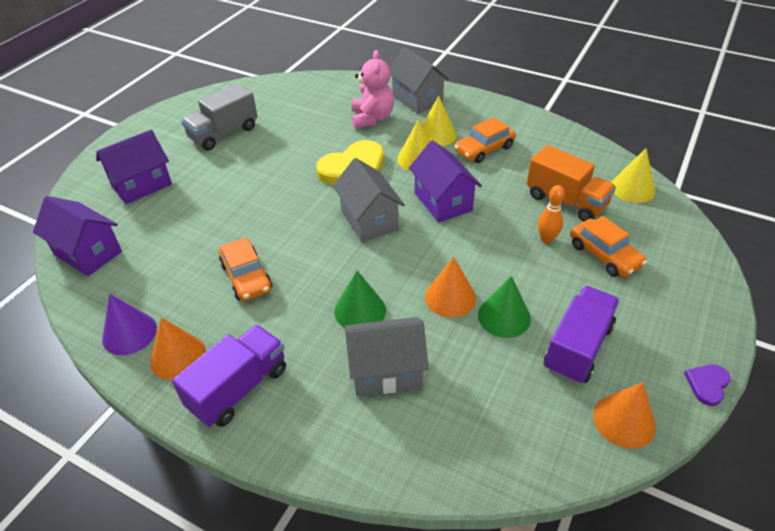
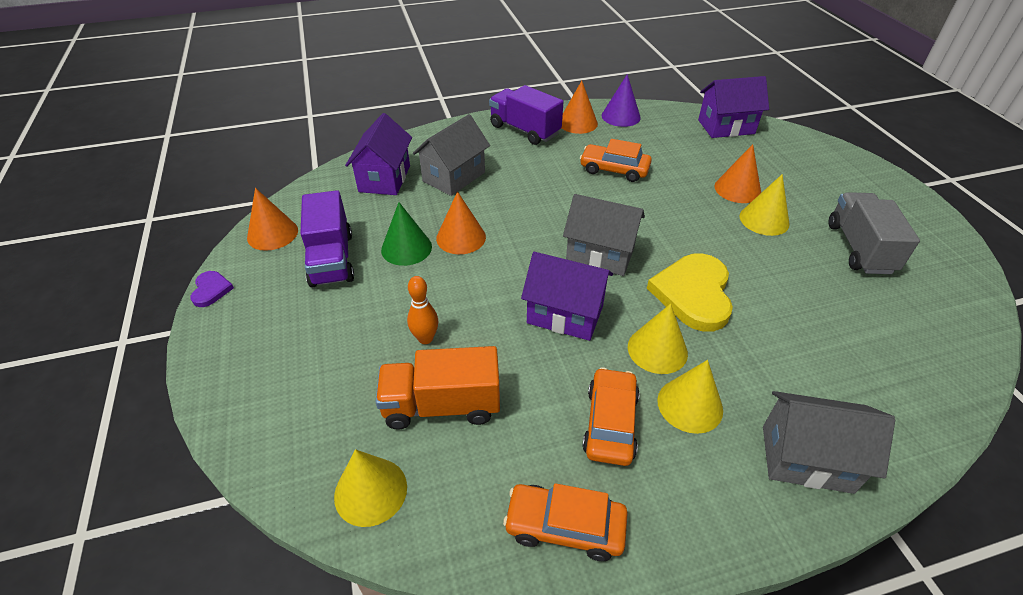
camera: 135 degrees right, 0 degrees up
(141, 185) = (800, 173): purple house -> purple house (385, 178)
(202, 202) = (737, 189): none -> orange cone
(233, 175) = (764, 220): none -> yellow cone
(238, 388) = (524, 130): purple truck -> purple truck turned 135 degrees clockwise
(360, 310) = (513, 194): green cone -> none
(372, 118) = (791, 374): pink teddy bear -> none
(604, 255) = (354, 358): orange car -> orange car (565, 526)

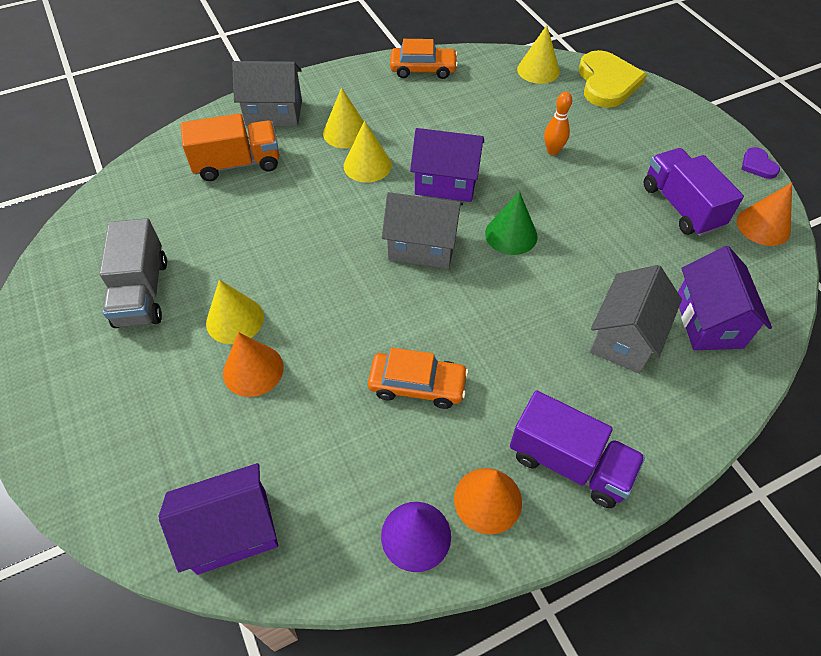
camera: 170 degrees right, 10 degrees up
(406, 248) = (618, 228): green cone -> green cone (511, 234)
(442, 405) = (518, 112): orange truck -> orange truck (237, 164)
(461, 237) = (571, 248): orange cone -> none
(610, 423) = (401, 116): orange car -> none
(693, 294) = (332, 216): yellow heart -> yellow heart (607, 82)

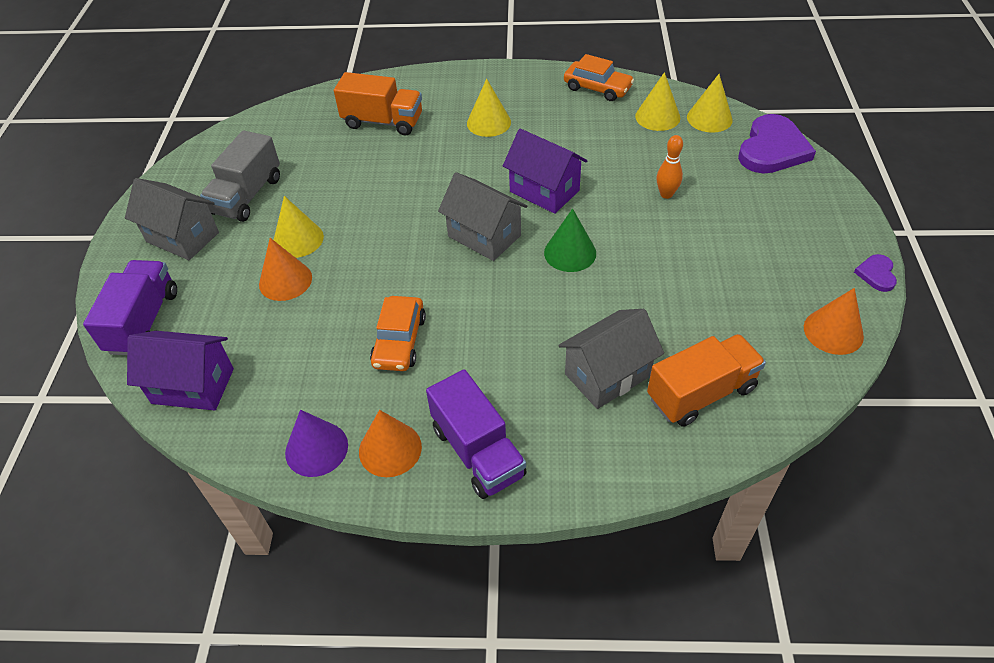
camera: 30 degrees right, 5 degrees down
(274, 113) = (440, 89): grey house -> grey house (183, 237)
(367, 165) = (487, 155): yellow cone -> yellow cone (657, 117)
(417, 385) = (399, 341): orange car -> orange car turned 60 degrees clockwise
(607, 82) = (772, 149): yellow heart -> purple heart
(681, 206) = (757, 284): purple truck -> purple truck (143, 321)
(708, 321) = (701, 393): purple house -> orange truck

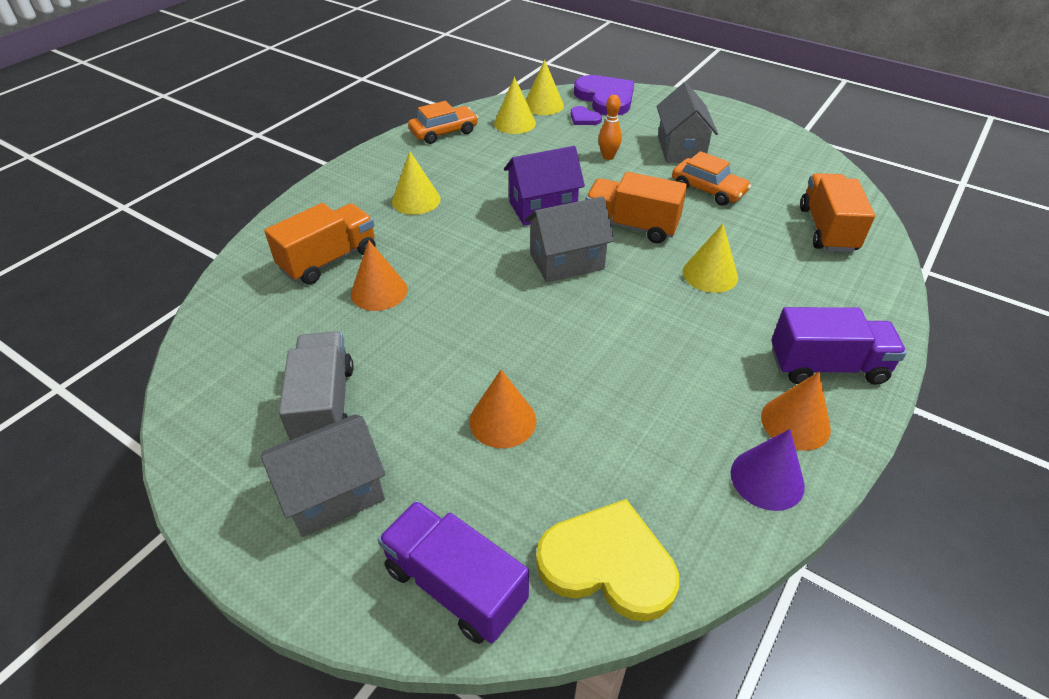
camera: 60 degrees left, 5 degrees down
(193, 386) = (608, 563): purple house -> yellow heart
(247, 196) = (324, 405): grey truck -> grey truck turned 150 degrees counterclockwise
(298, 239) = (446, 387): yellow cone -> yellow cone (710, 274)
(399, 341) = (660, 365): orange car -> orange car (708, 190)
(570, 253) = (631, 226): green cone -> orange truck
(607, 375) = (782, 263): grey house -> grey house (681, 149)
(833, 331) = (803, 155): orange cone -> orange cone (379, 291)
(876, 274) = (762, 119): purple heart -> purple heart (584, 118)

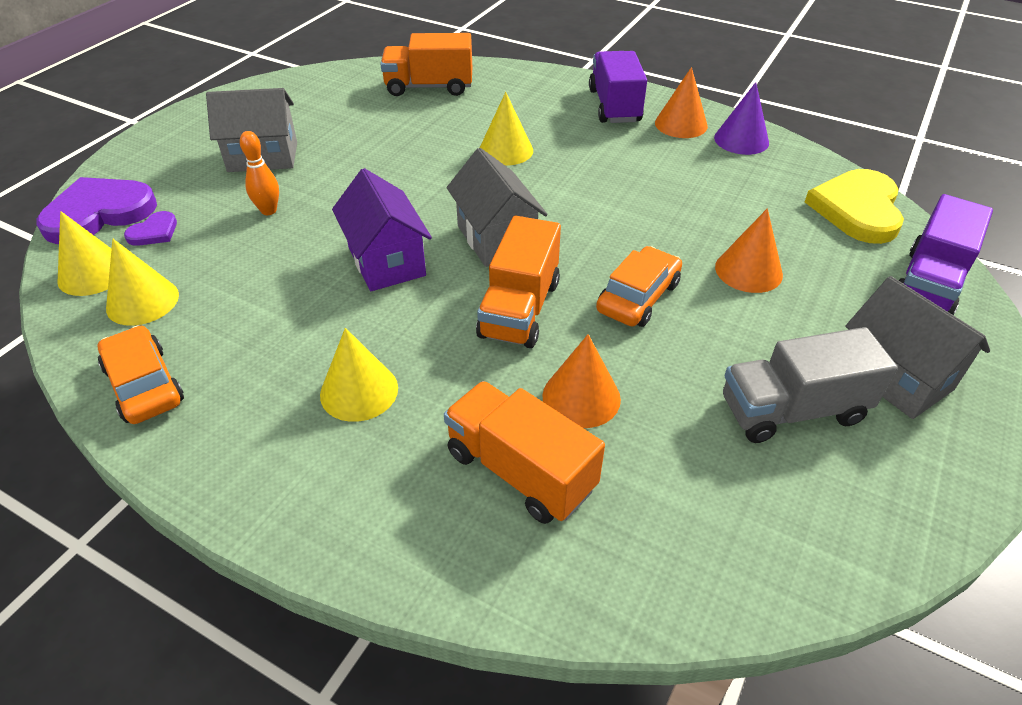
camera: 95 degrees left, 0 degrees up
(631, 226) = (425, 194): orange truck -> orange truck (519, 309)
(708, 190) = (355, 143): orange car -> orange car (638, 297)

